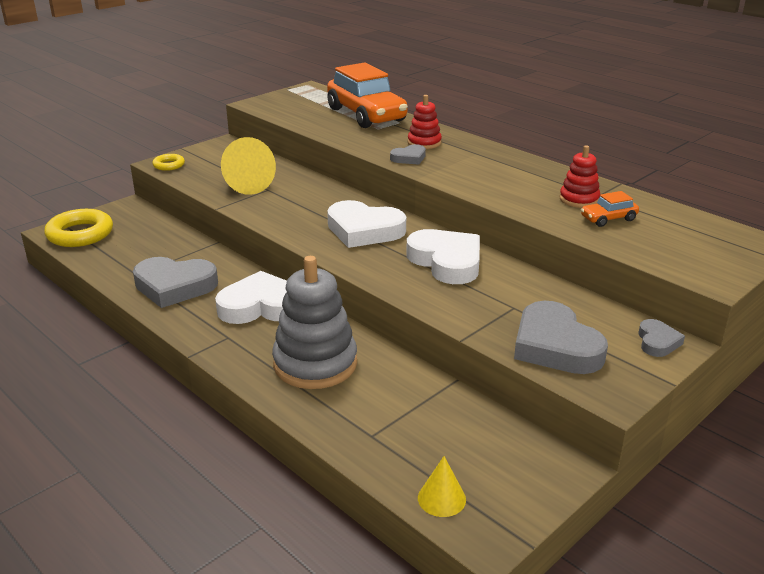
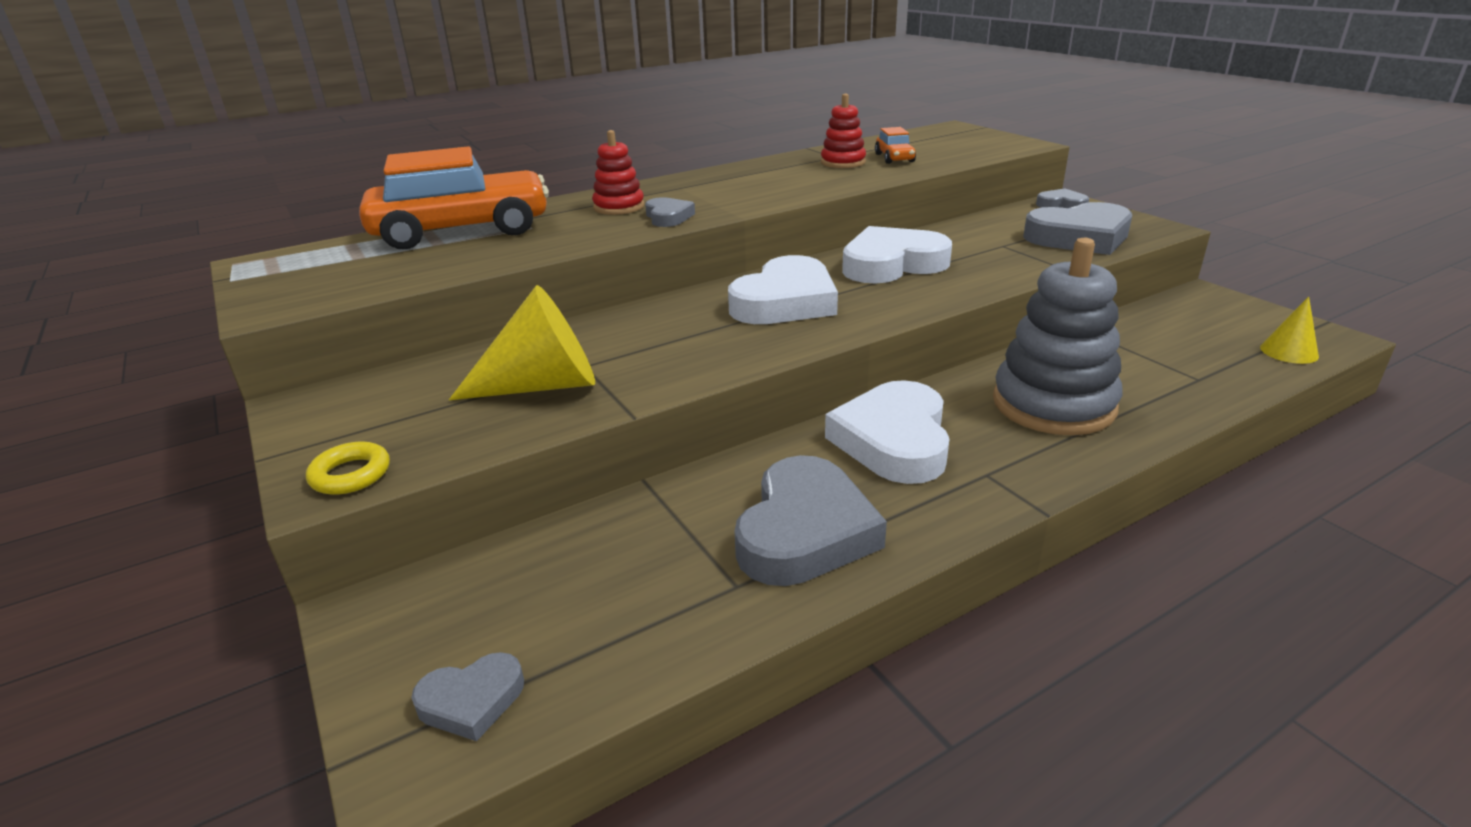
camera: 75 degrees left, 0 degrees up
(80, 234) = (471, 701): yellow ring -> grey heart

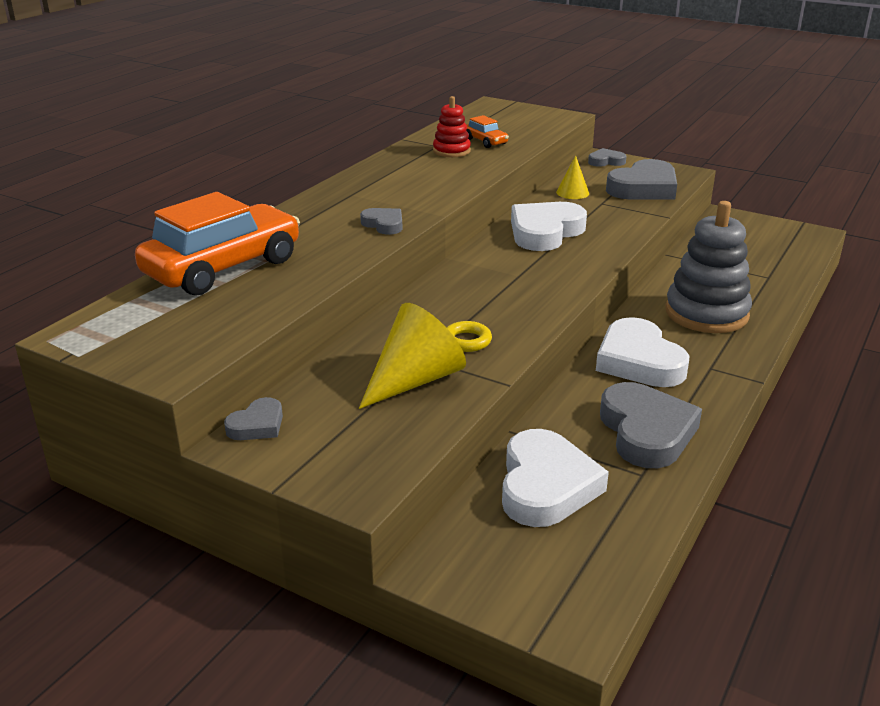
camera: 30 degrees left, 0 degrees up
(350, 474) = (366, 477): yellow ring -> yellow ring (467, 341)
(471, 701) = (567, 586): grey heart -> grey heart (257, 425)
(619, 207) = (328, 221): red stacking toy -> none
(785, 302) = (506, 277): white heart -> white heart (546, 486)
(1289, 351) = (799, 248): yellow cone -> yellow cone (572, 192)

